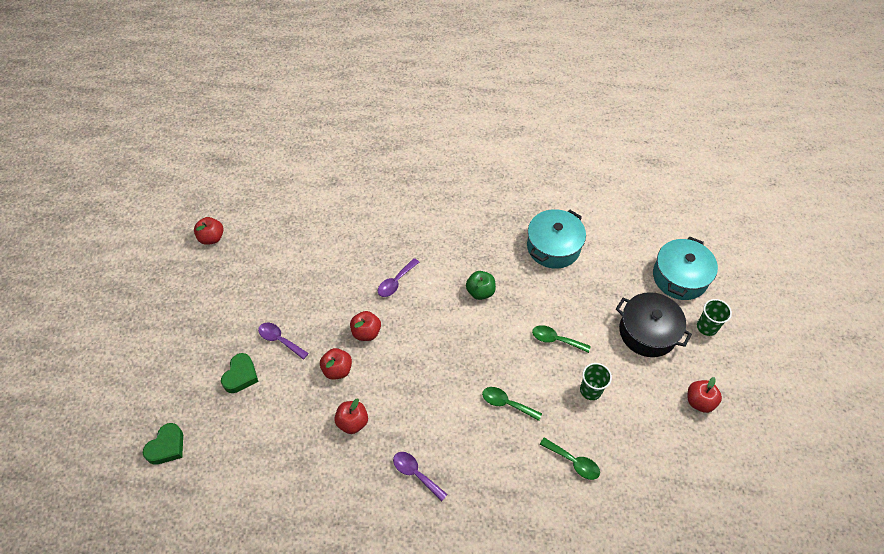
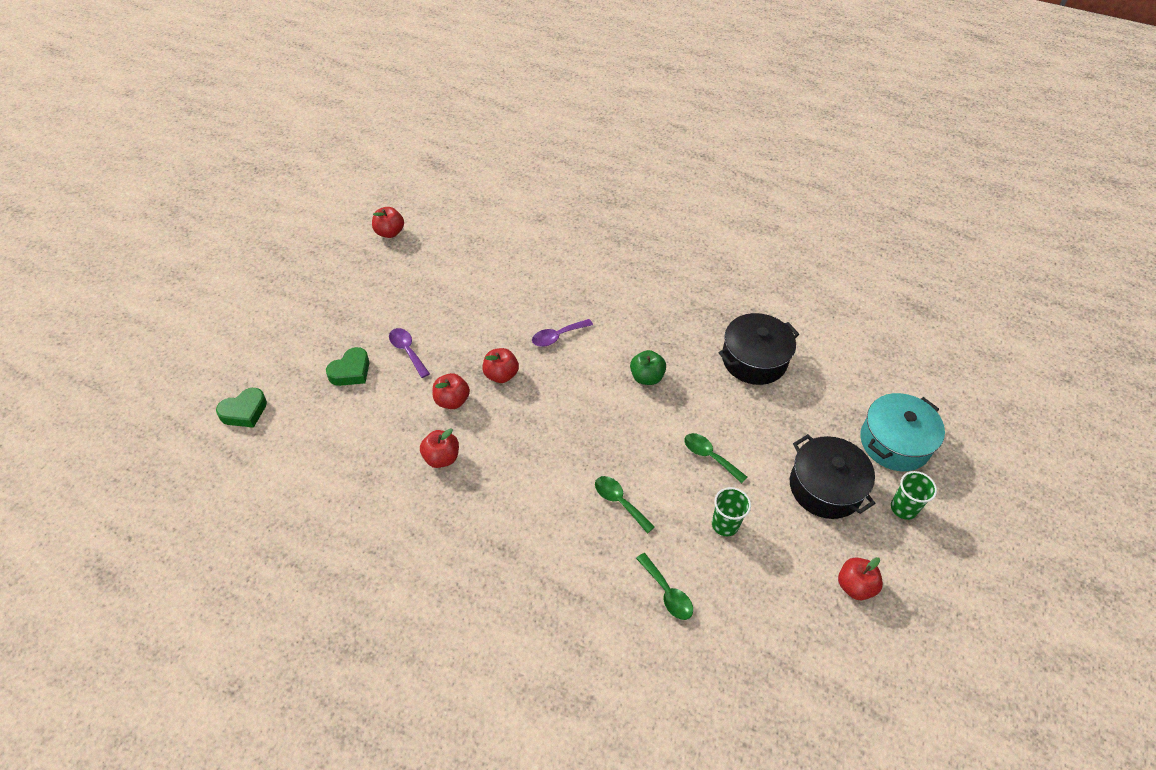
camera: 20 degrees right, 5 degrees down
(415, 473) = (482, 535): purple spoon -> none
(553, 247) = (754, 359): turquoise pot -> black pot

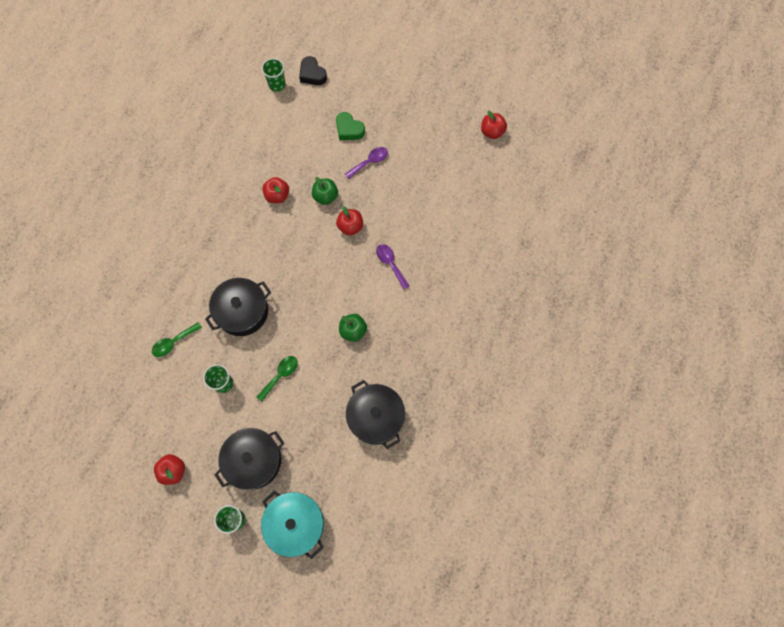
camera: 90 degrees right, 20 degrees up
(244, 412) = (312, 74): green heart -> black heart
(248, 457) = (277, 84): none -> green cup
(452, 401) = (325, 196): red apple -> green apple
(619, 502) = (242, 311): green spoon -> black pot

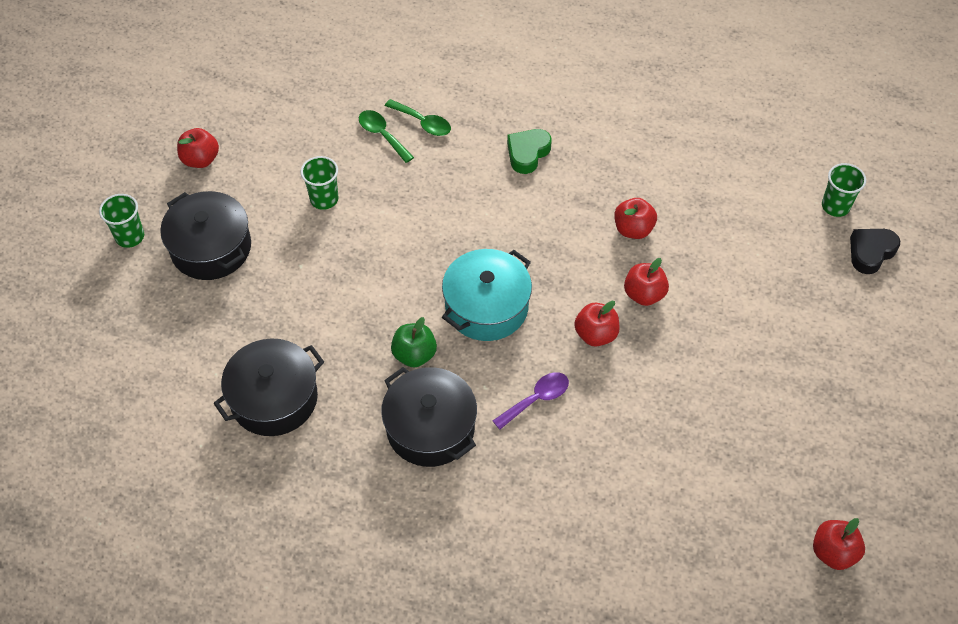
camera: 85 degrees right, 15 degrees down
(242, 311) = (435, 208): black pot -> black pot (430, 428)
(280, 375) = (338, 266): green spoon -> green spoon (423, 123)
(295, 524) = (117, 308): turquoise pot -> turquoise pot (486, 307)
(325, 196) = (644, 294): green apple -> red apple
(349, 129) = (777, 316): green heart -> green heart (527, 153)
(369, 162) = (722, 352): purple spoon -> none

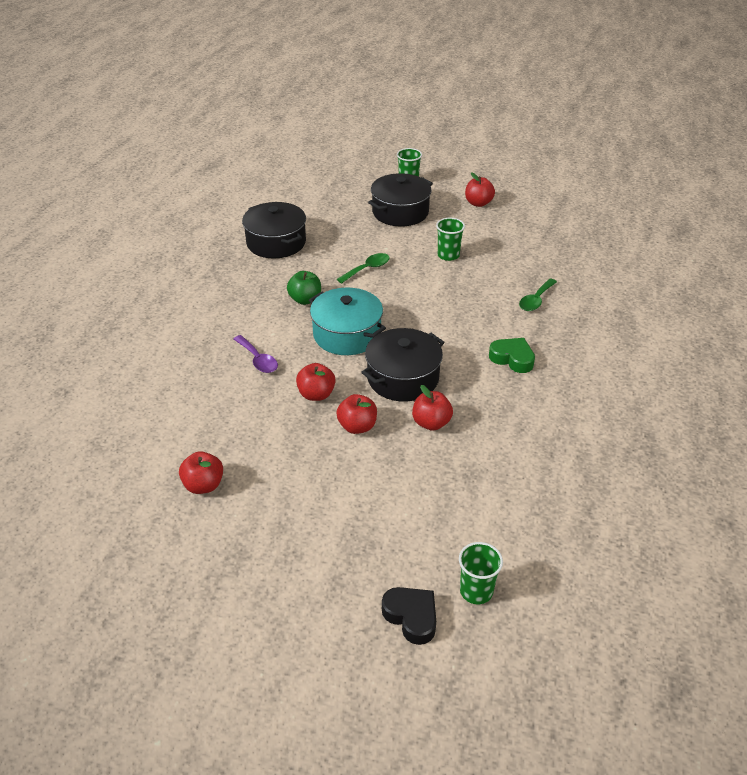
camera: 90 degrees right, 15 degrees down
(382, 135) = (518, 280): green spoon -> green spoon (367, 269)
(430, 428) = (241, 308): black pot -> black pot (403, 378)
(833, 552) = (72, 536): red apple -> red apple (203, 485)

